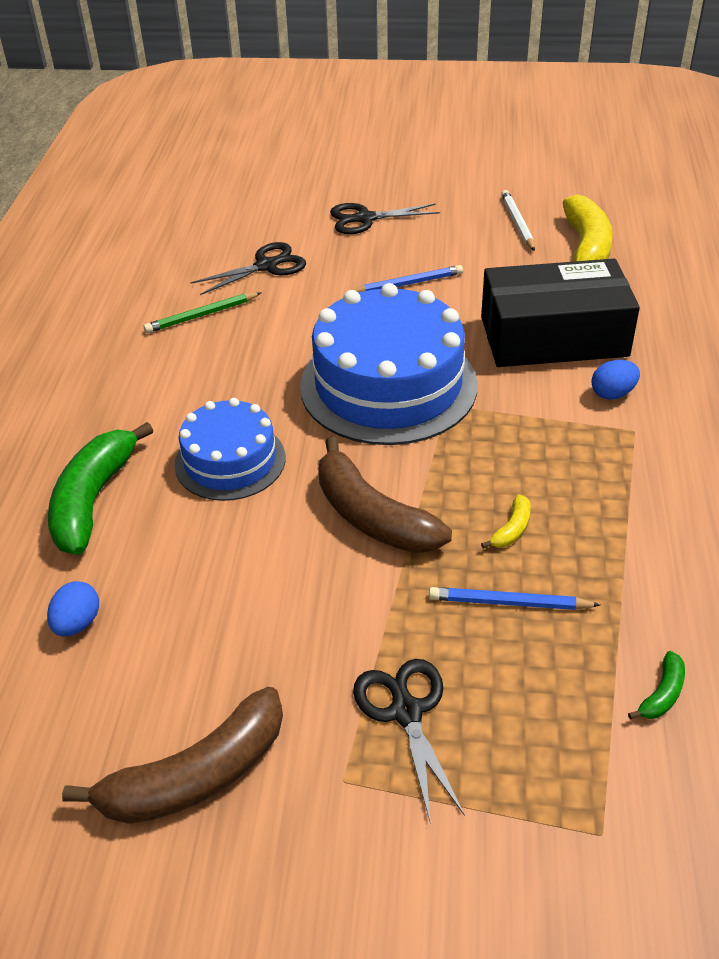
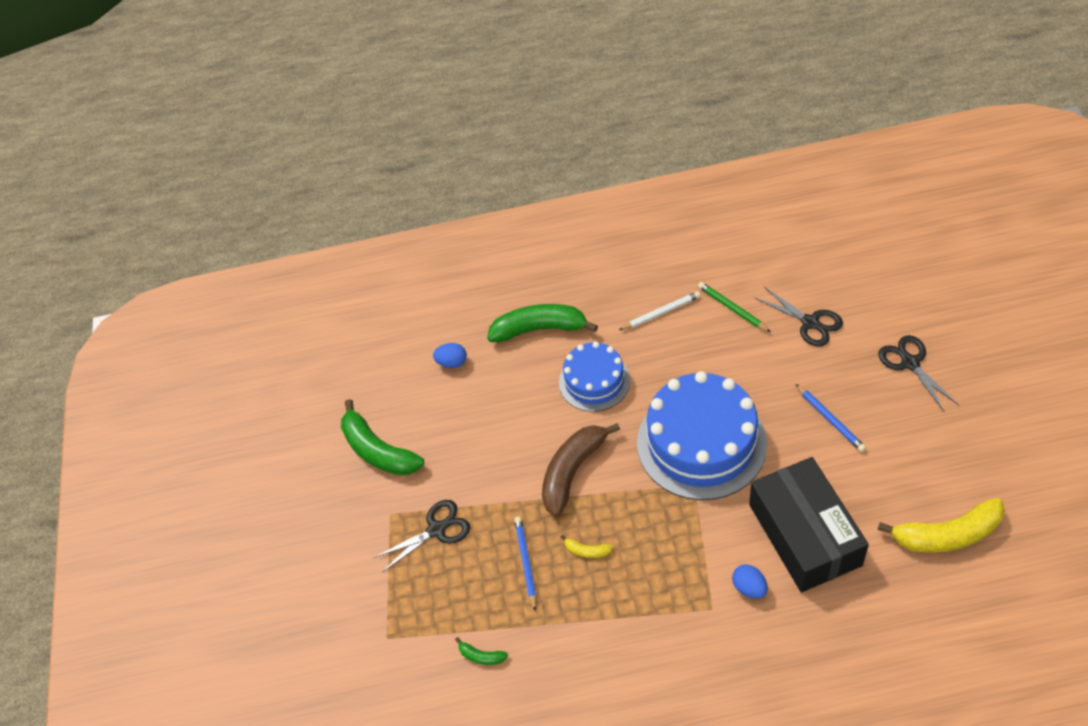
camera: 80 degrees right, 10 degrees up
(196, 775) = (378, 451): brown banana -> green banana
(517, 223) = (962, 474): white pencil -> white pencil (661, 313)

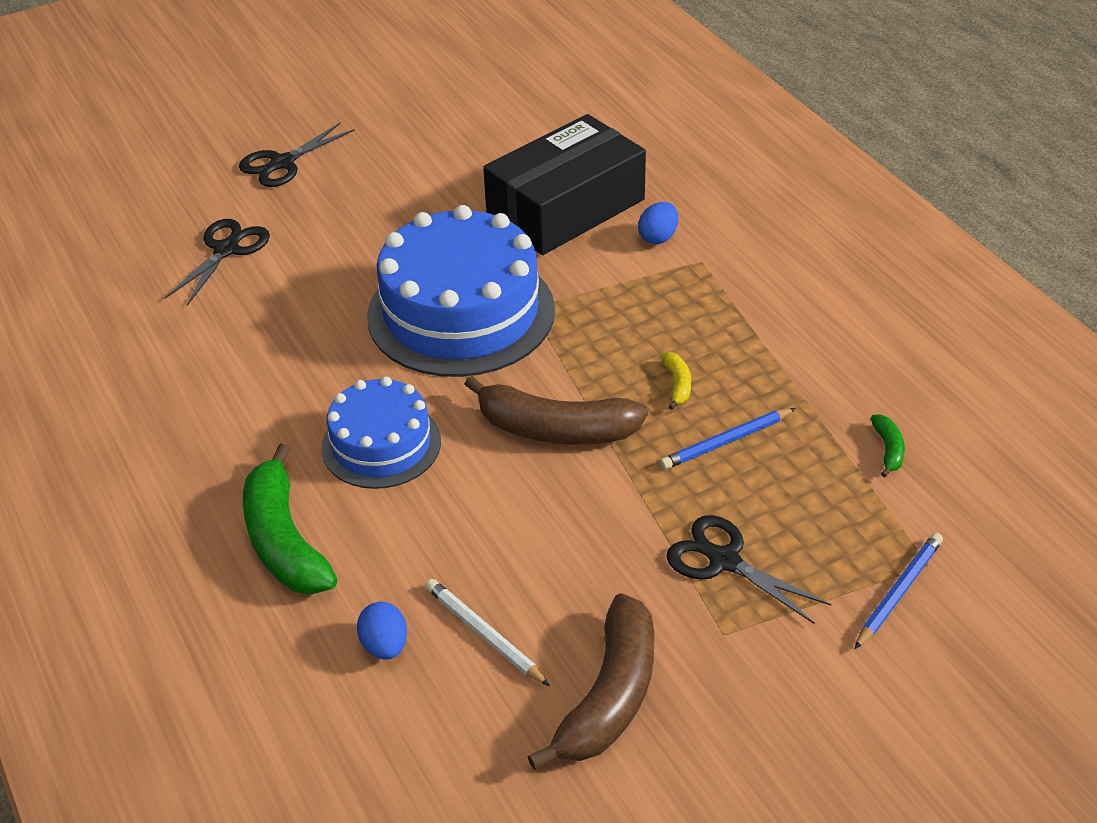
camera: 115 degrees left, 10 degrees down
(378, 451) = (610, 695): green banana -> brown banana
(661, 313) = (227, 398): white pencil -> white pencil (484, 634)
(732, 308) = (209, 325): green pencil -> none
(830, 419) = (388, 211): blue pencil -> blue pencil (898, 592)
(947, 535) = (522, 115): yellow banana -> none

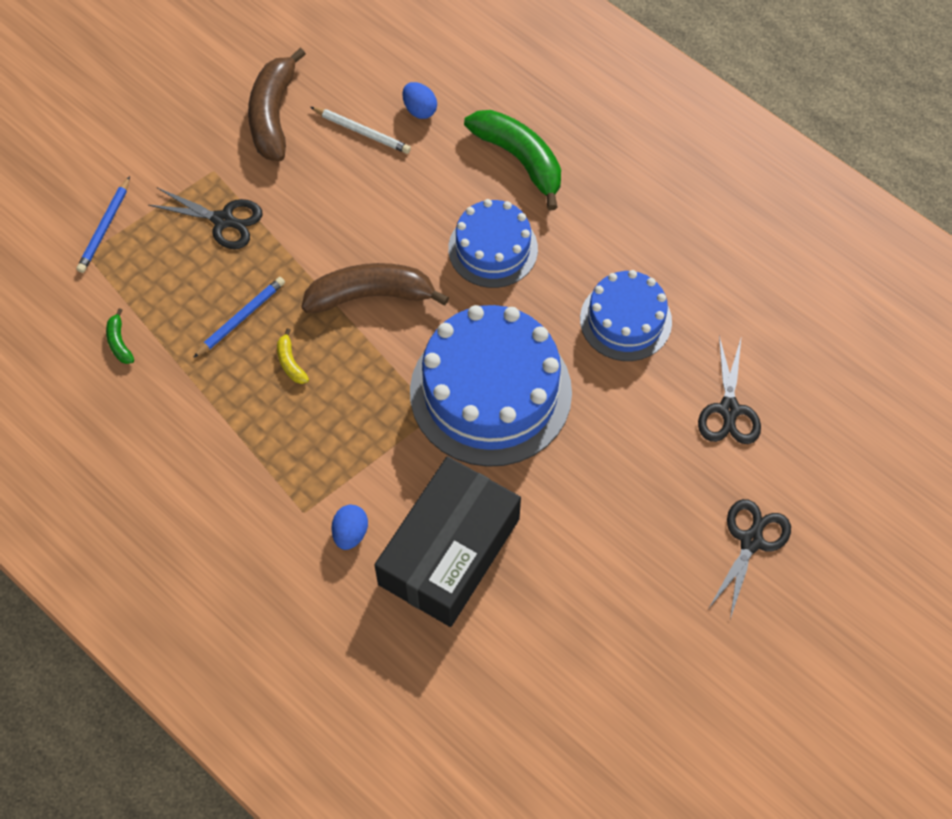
camera: 160 degrees right, 20 degrees up
(274, 342) = (625, 320): none -> blue cake

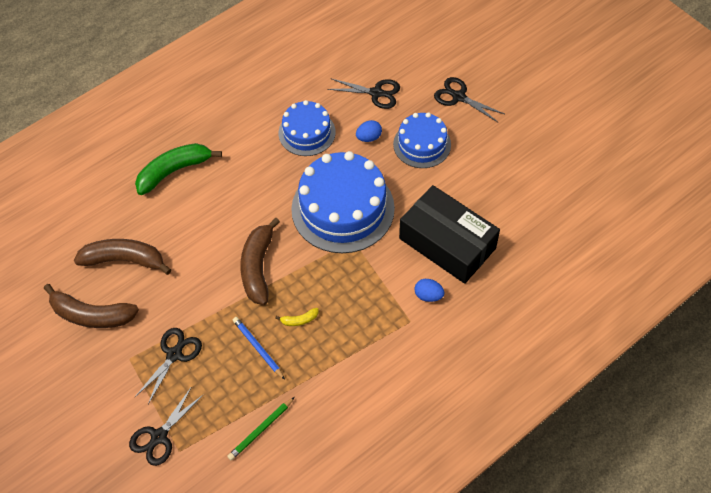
camera: 80 degrees left, 5 degrees down
(105, 227) = (159, 436): blue pencil -> black scissors
(119, 342) = (261, 430): green banana -> green pencil
(362, 132) = (124, 260): white pencil -> brown banana
(419, 109) = (116, 223): blue egg -> blue egg (369, 137)
(493, 249) = (239, 194): blue cake -> blue cake (422, 144)

